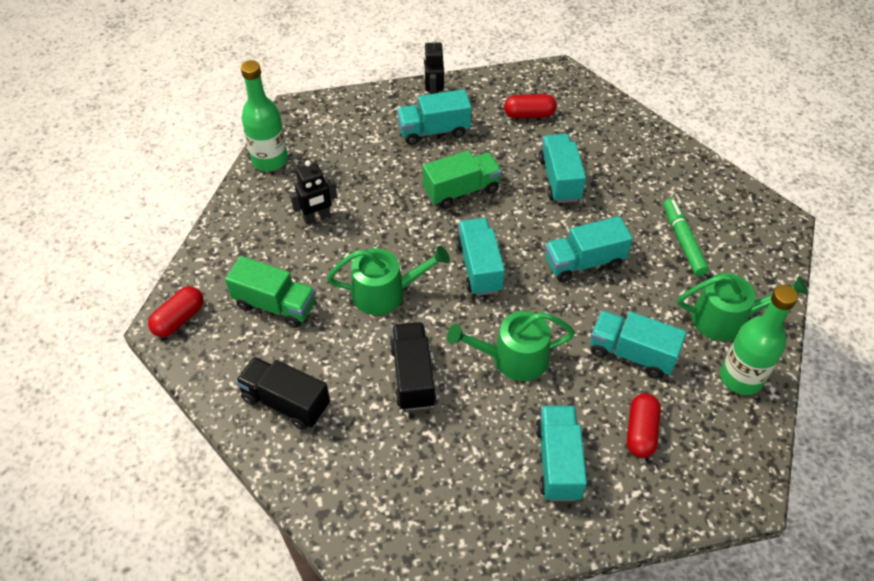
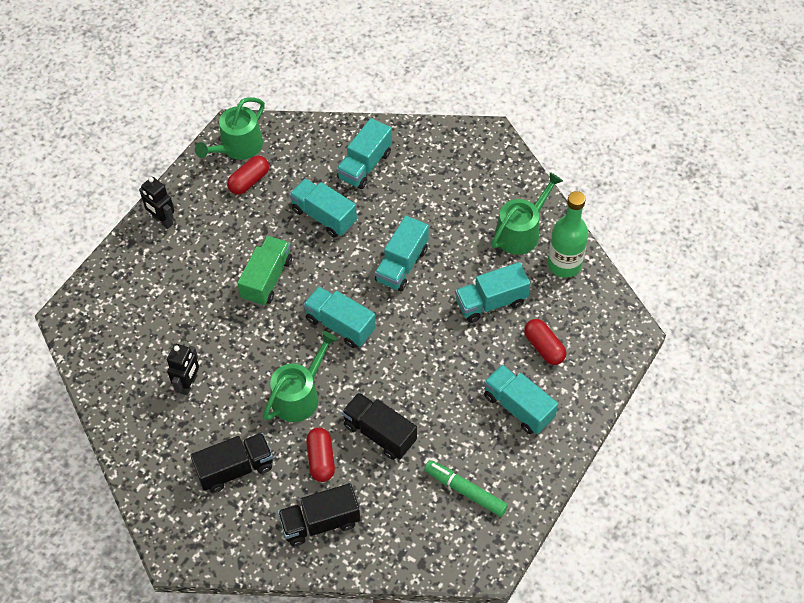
camera: 45 degrees left, 5 degrees up
(179, 319) = (180, 538): red capsule -> red capsule (321, 459)
(270, 160) = (98, 371): green bottle -> none
(275, 305) = (235, 469): green truck -> black truck
(434, 131) = (195, 248): turquoise truck -> turquoise truck (365, 165)
(513, 358) = (426, 367): green watering can -> green watering can (238, 147)
(683, 241) = (446, 198): green marker -> green marker (465, 491)

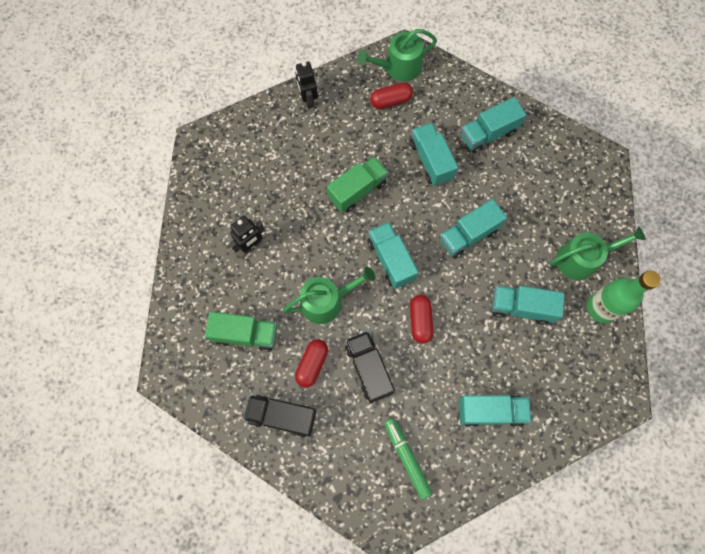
camera: 30 degrees right, 15 degrees up
(235, 469) = (245, 334): black truck -> green truck
(518, 407) = (490, 411): turquoise truck -> turquoise truck turned 105 degrees clockwise
(544, 347) = (541, 371): red capsule -> red capsule (420, 321)

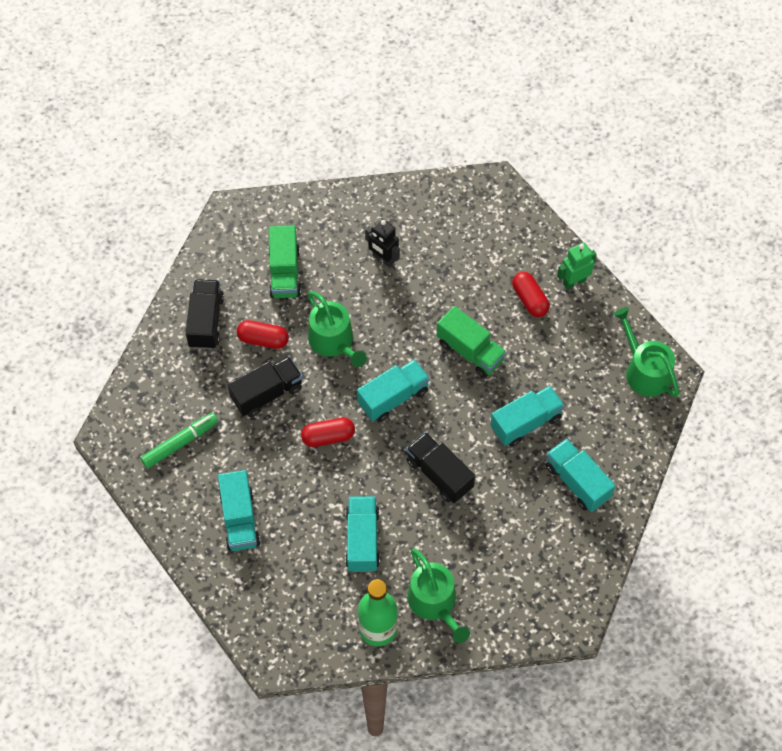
camera: 80 degrees right, 10 degrees down
(308, 100) = (574, 281): black robot -> green robot
(390, 101) = (595, 368): red capsule -> red capsule (530, 299)
(468, 235) = (439, 474): turquoise truck -> black truck

